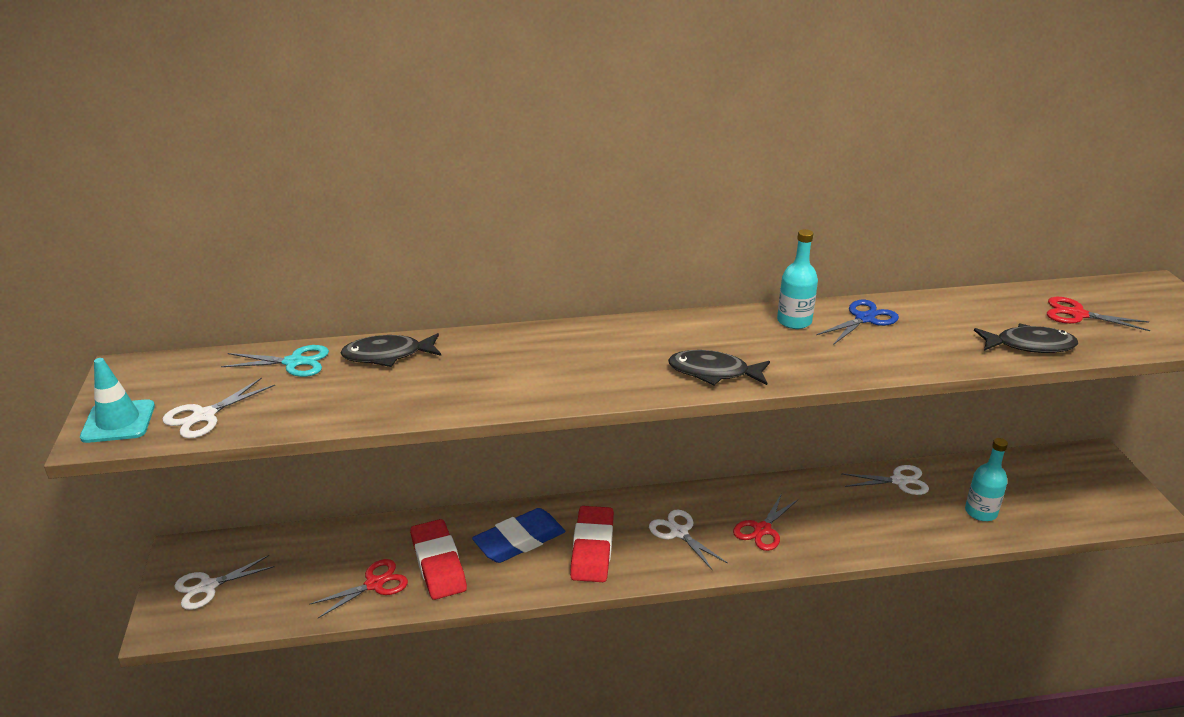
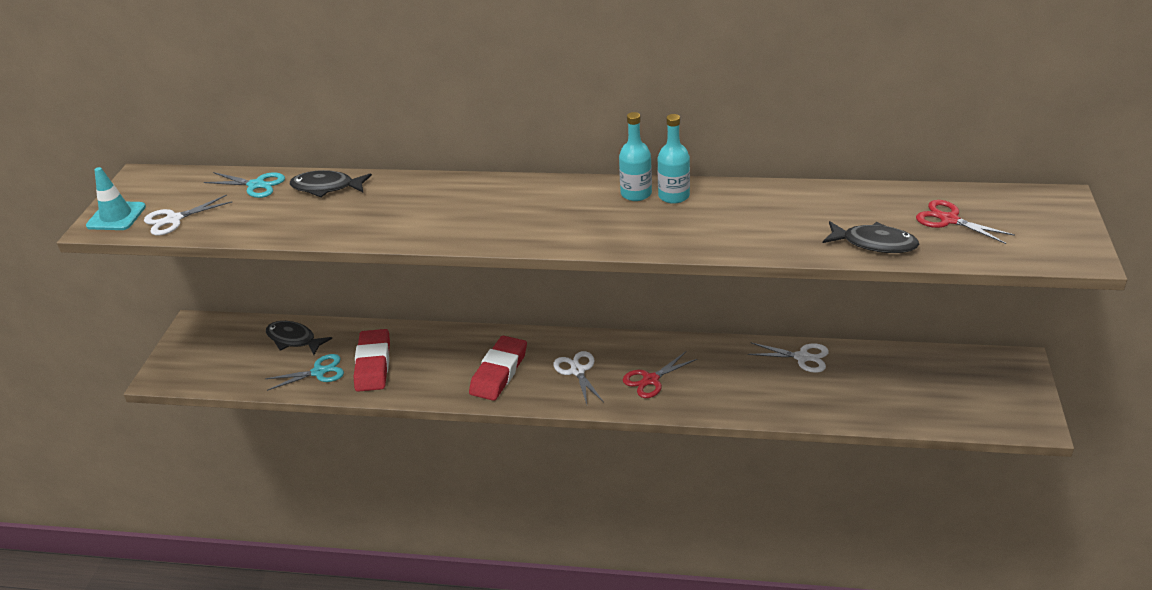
camera: 20 degrees right, 5 degrees up
(208, 587) = (201, 354): white scissors -> none
(374, 584) = (319, 372): red scissors -> turquoise scissors
(519, 540) = (444, 356): blue eraser -> none
(713, 372) = (571, 233): black fish -> black fish (293, 339)
(864, 319) = (739, 201): blue scissors -> none
(980, 512) = (862, 397): turquoise bottle -> turquoise bottle (636, 194)

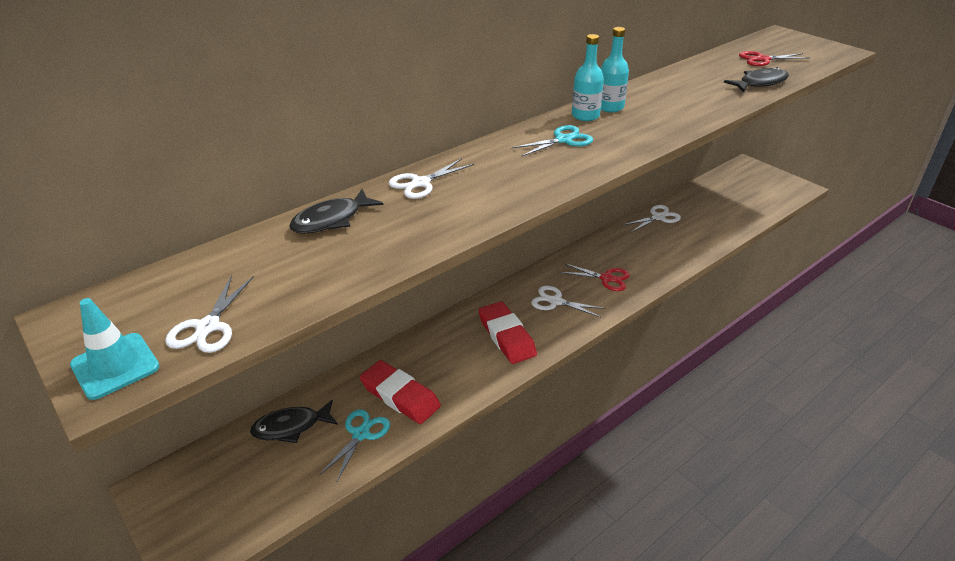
camera: 50 degrees left, 0 degrees up
(256, 185) = (248, 253): turquoise scissors -> turquoise scissors (563, 140)
(417, 189) = (421, 183): none -> white scissors
(651, 380) = (606, 278): red scissors -> red scissors turned 75 degrees counterclockwise

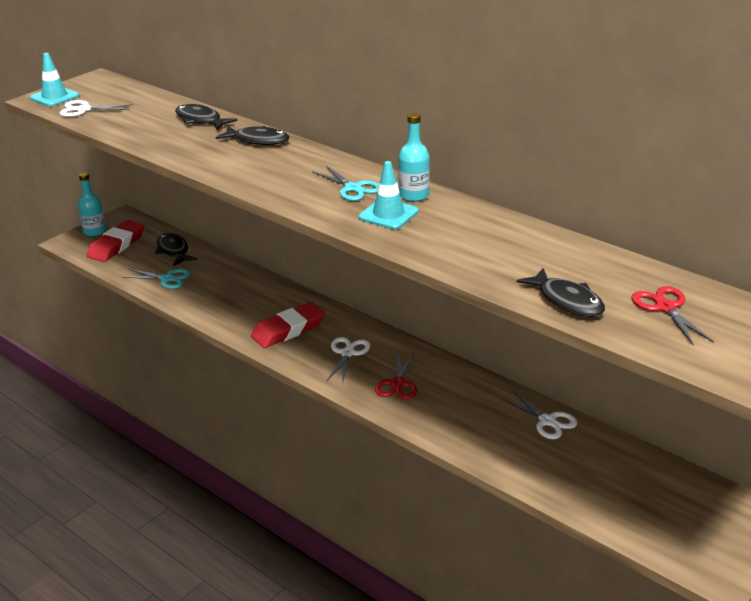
camera: 80 degrees right, 5 degrees down
(400, 396) = (207, 288): red eraser -> red eraser (116, 245)
(421, 183) = (258, 140): white scissors -> black fish
(610, 107) = (442, 207): turquoise bottle -> turquoise bottle (94, 231)
(621, 129) = (388, 214): none -> turquoise traffic cone

